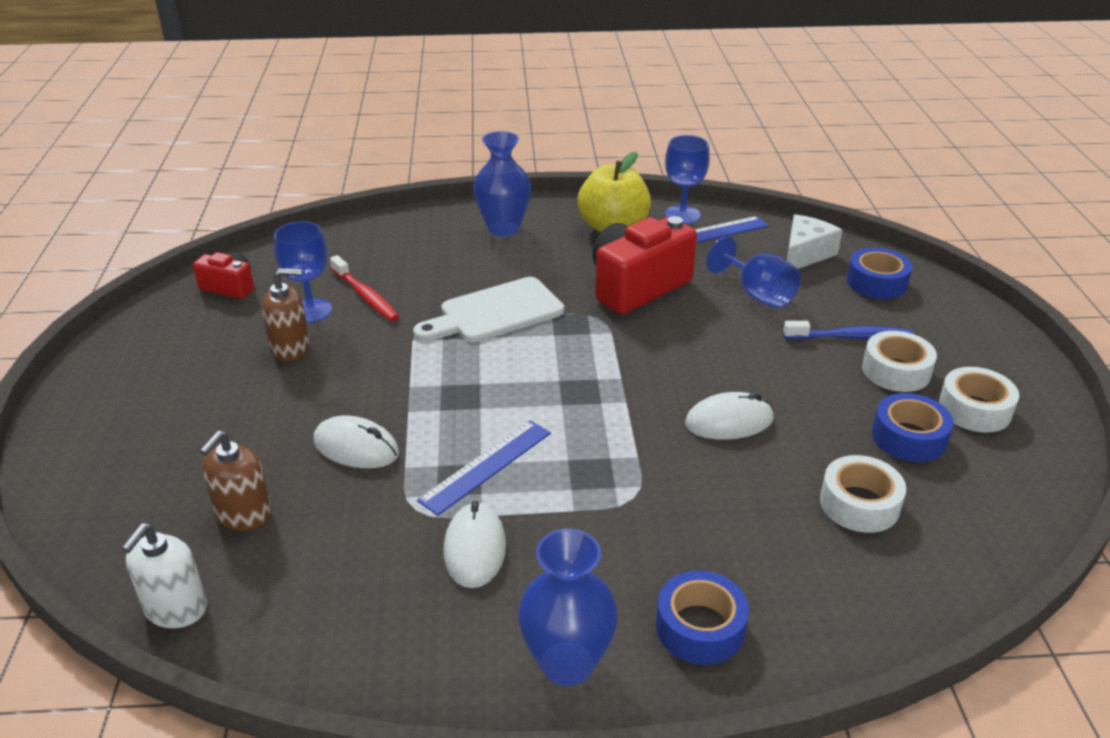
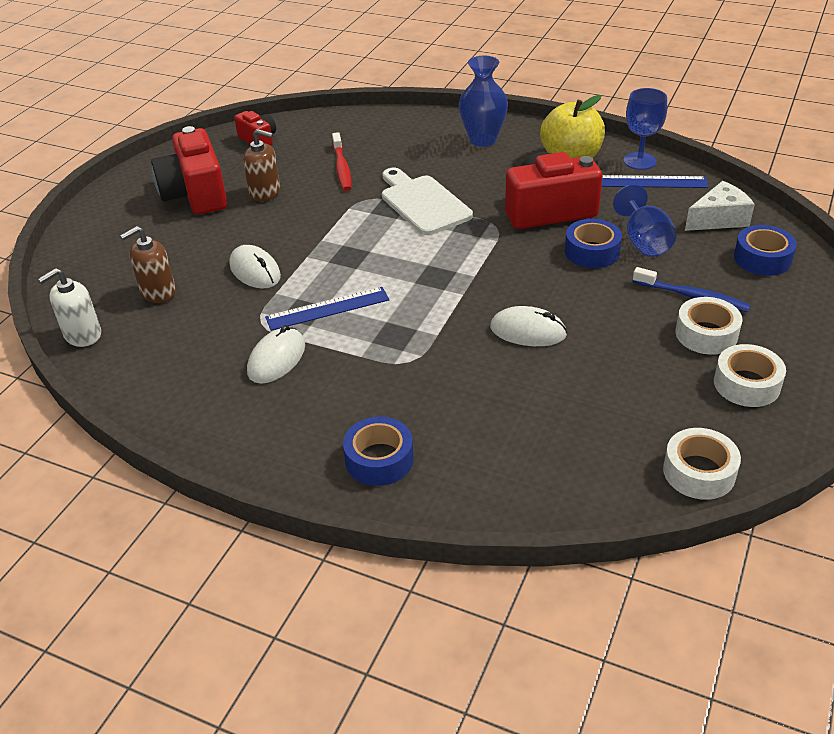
camera: 30 degrees right, 5 degrees up
(196, 374) = (195, 194): none -> red camera
(311, 311) = (297, 169): blue goblet -> none
(495, 313) = (423, 203): white cutting board -> white cutting board turned 60 degrees clockwise
(567, 663) = (275, 448): blue vase -> none
(859, 504) = (574, 421): white tape -> white tape (699, 472)
(908, 437) = (664, 387): blue tape -> blue tape (592, 252)

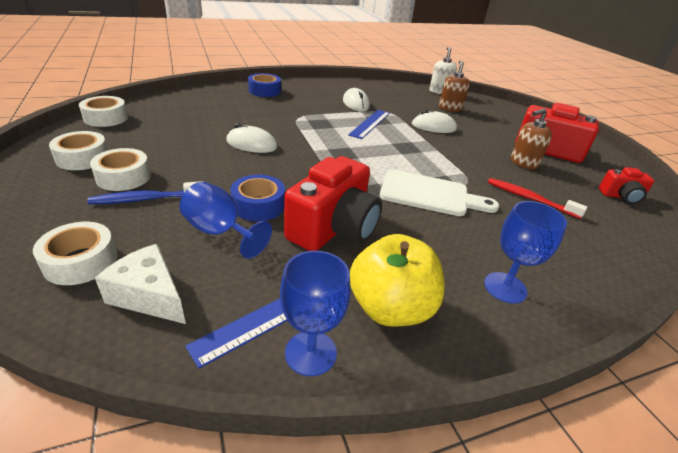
camera: 130 degrees right, 5 degrees down
(483, 140) = (505, 287): blue vase -> blue goblet
(528, 331) = (251, 144): white mouse -> white mouse turned 45 degrees clockwise
(719, 219) = (149, 295): white cheese -> white cheese turned 105 degrees clockwise
(762, 258) = (81, 261): blue tape -> white tape

